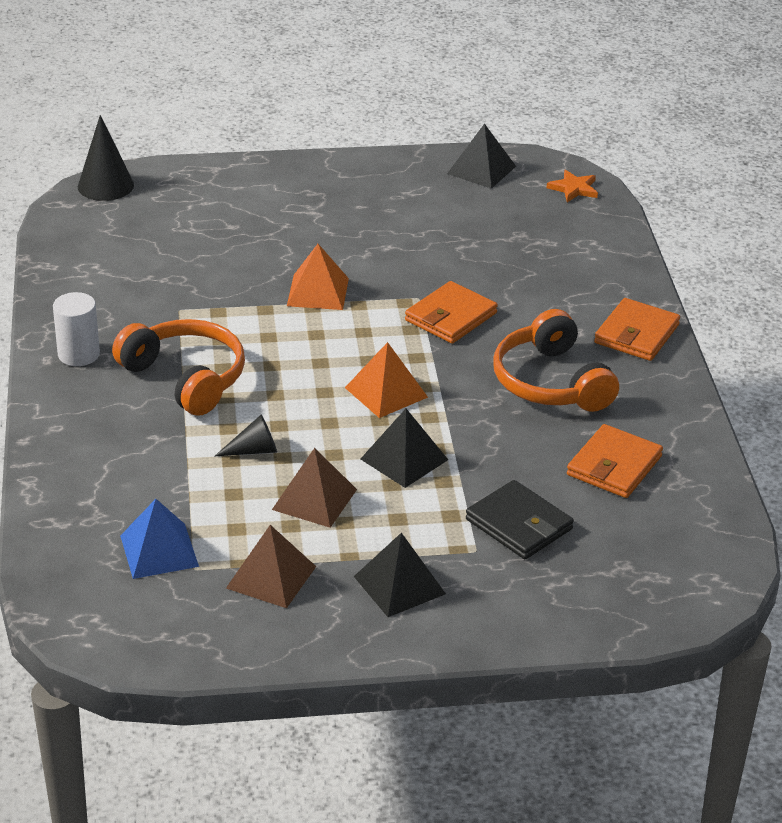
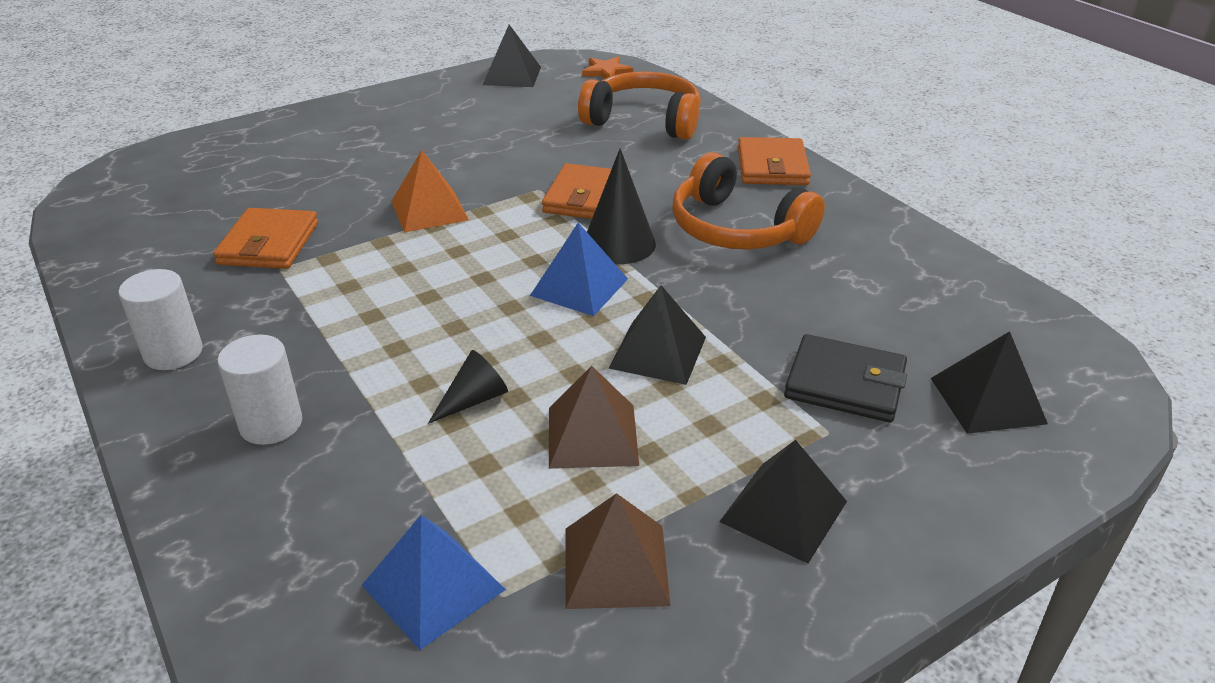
camera: 25 degrees left, 0 degrees up
(105, 186) = (122, 170): black cone -> black cone (619, 244)
(117, 424) = (271, 424): none -> white cylinder
(185, 378) = (332, 340): orange headphones -> orange headphones (644, 121)
(386, 392) = (579, 287): orange pyramid -> blue pyramid
(611, 570) = (987, 400): none -> black pyramid
(614, 466) = (875, 289): orange wallet -> orange wallet (269, 244)

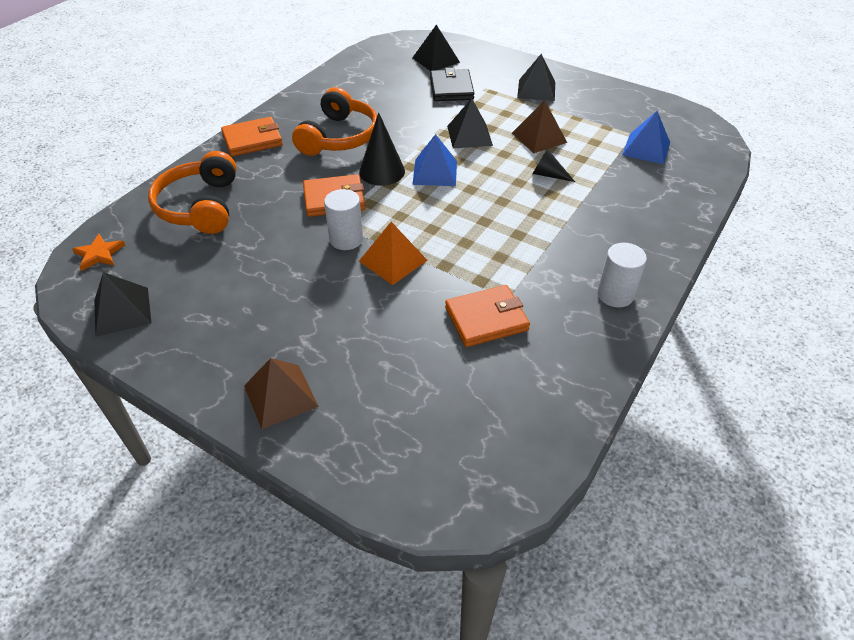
camera: 115 degrees left, 10 degrees up
(271, 424) = (622, 228): white cylinder -> white cylinder (346, 239)
(616, 565) = (595, 115): brown pyramid -> brown pyramid (280, 396)

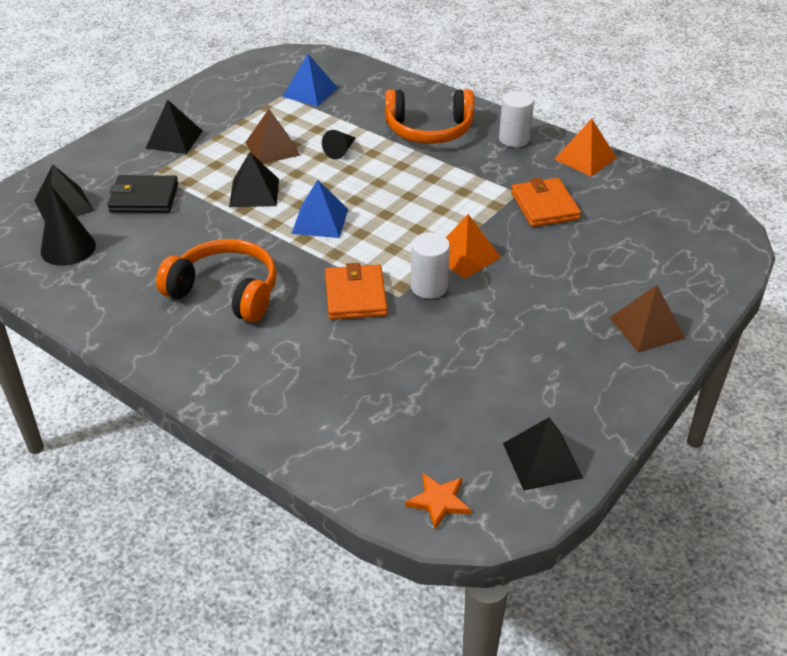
camera: 85 degrees left, 5 degrees down
(201, 206) = (351, 411): orange headphones -> orange headphones (429, 130)
(252, 140) = (207, 372): orange wallet -> none
(382, 171) = (309, 259): black cone -> black cone (68, 248)
(594, 358) = (585, 158): none -> orange pyramid

